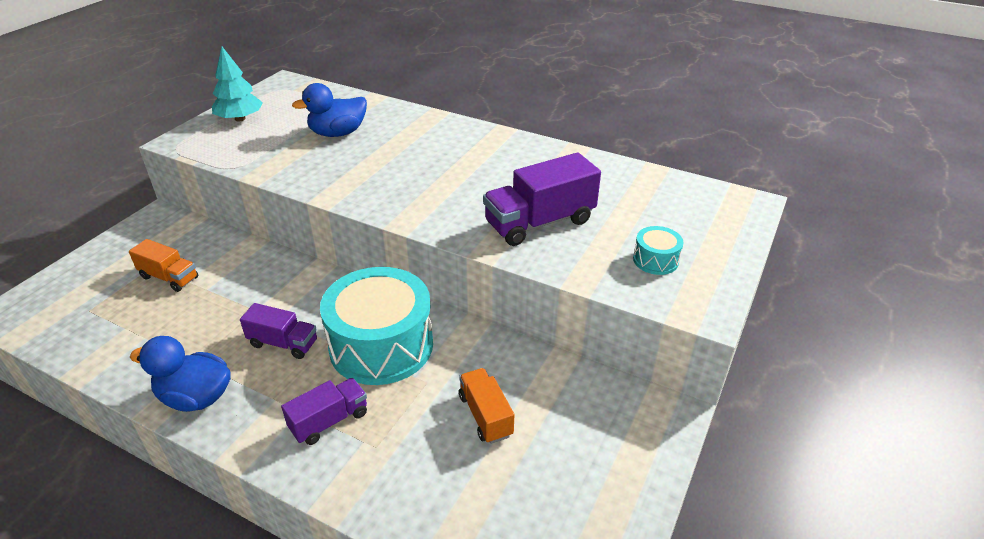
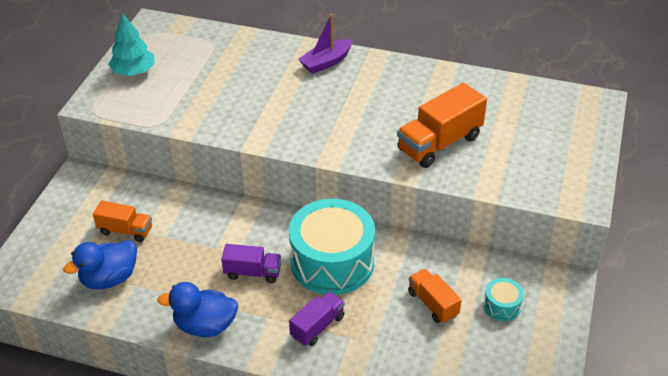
camera: 10 degrees left, 5 degrees up
(338, 133) = (232, 76): blue duck -> blue duck (109, 278)
(444, 131) = (326, 62): none -> purple boat
(540, 222) = (439, 143): purple truck -> orange truck
(655, 260) = (538, 164): turquoise drum -> turquoise drum (502, 306)

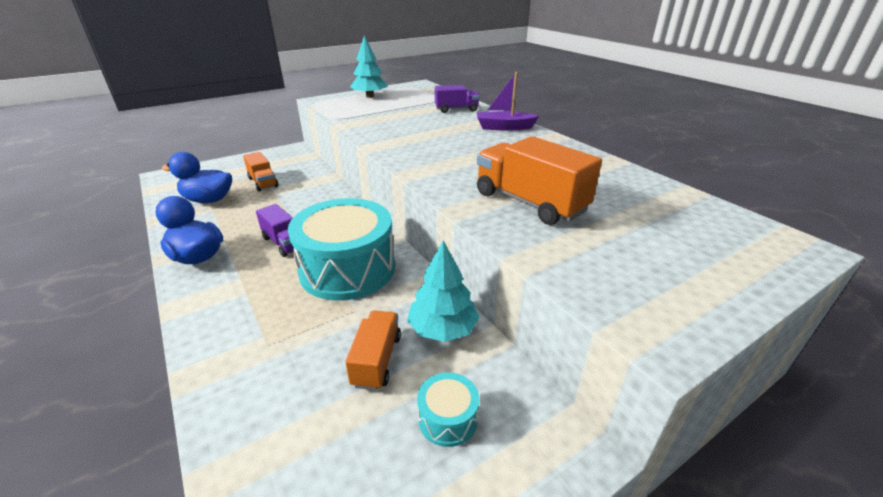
camera: 40 degrees right, 10 degrees down
(317, 326) = (256, 309): purple truck -> purple truck (456, 109)
(439, 143) = (529, 202): orange truck -> orange truck turned 45 degrees clockwise
(444, 262) = (442, 329): none -> turquoise tree

